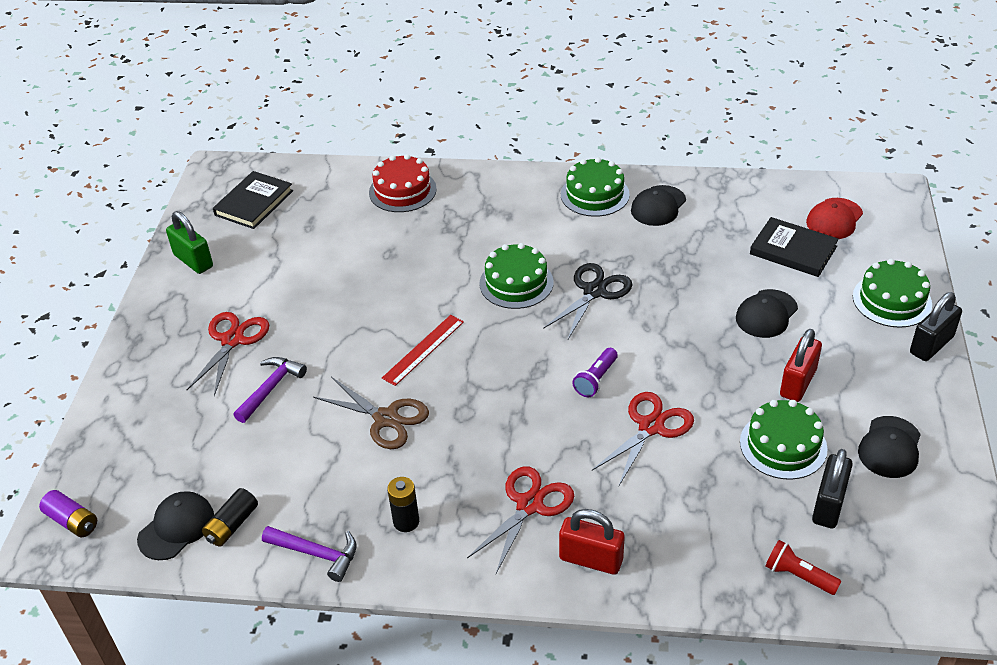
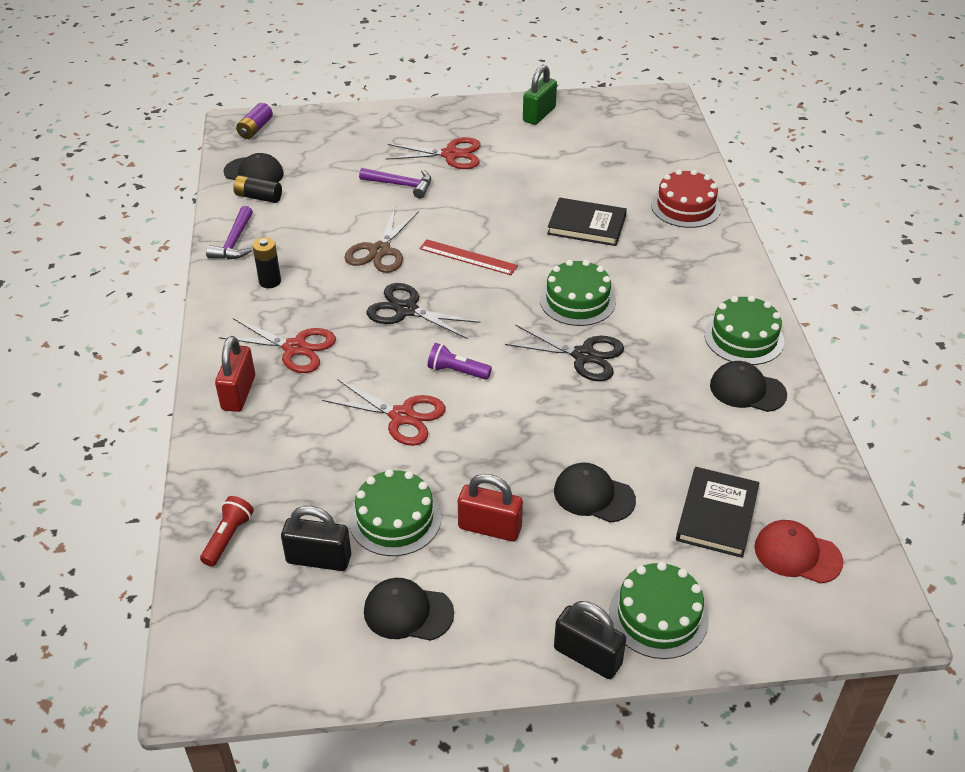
camera: 75 degrees right, 0 degrees up
(254, 203) = (627, 127): black book -> black book (586, 225)
(493, 407) = (406, 310): none -> black scissors

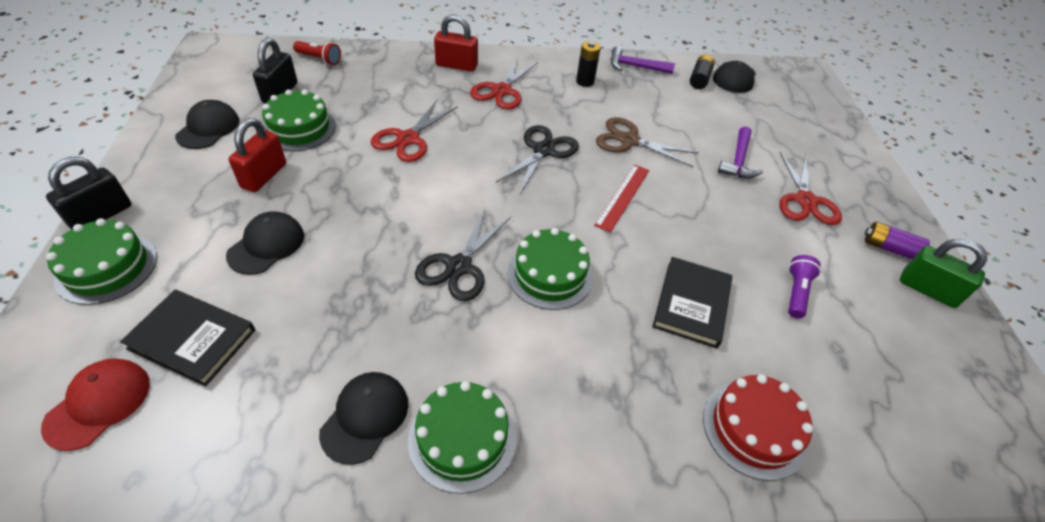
camera: 90 degrees right, 5 degrees up
(255, 129) = (804, 80): purple battery -> purple battery (889, 248)
(457, 371) = (455, 174): purple flashlight -> purple flashlight (796, 292)

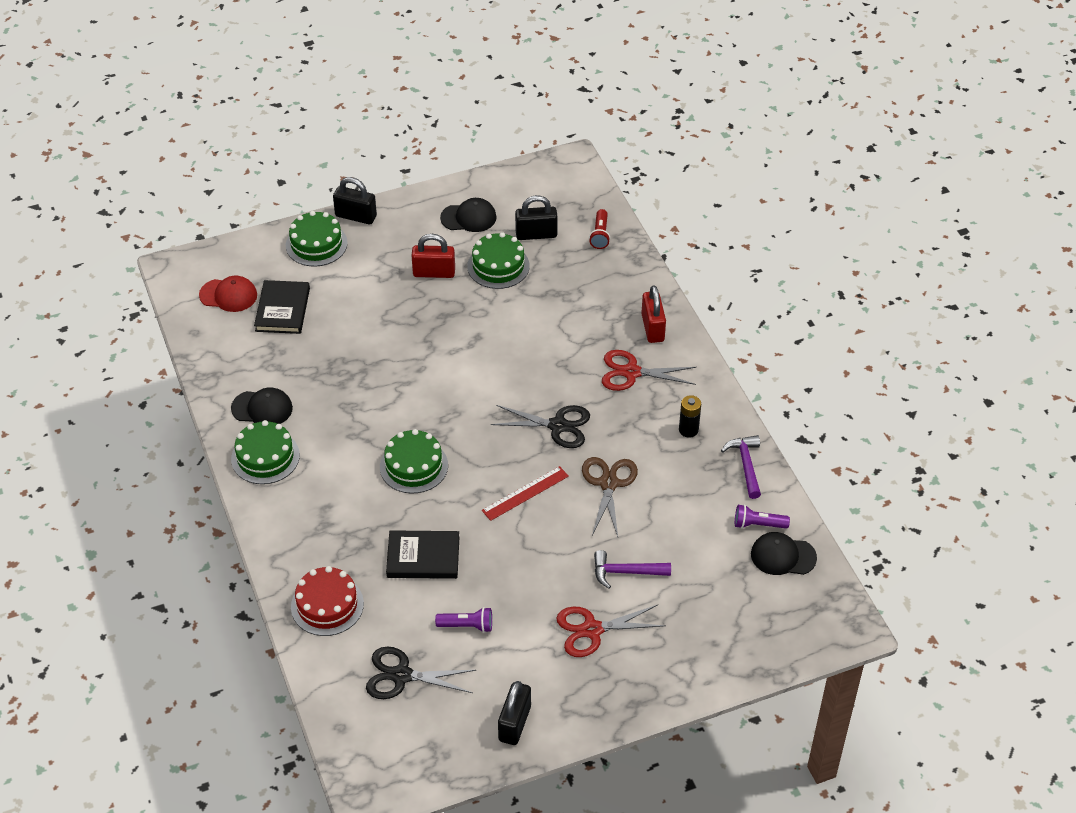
camera: 75 degrees right, 0 degrees up
(266, 245) = (369, 306): black cap -> none
(408, 139) = (523, 334): red scissors -> none
(459, 266) = (397, 412): black scissors -> black scissors (402, 675)
(622, 197) = (525, 493): red ruler -> red ruler turned 45 degrees counterclockwise
(699, 79) = (758, 524): black battery -> purple flashlight
(889, 248) = (556, 697): purple battery -> none
(927, 289) = (515, 723): green padlock -> black padlock

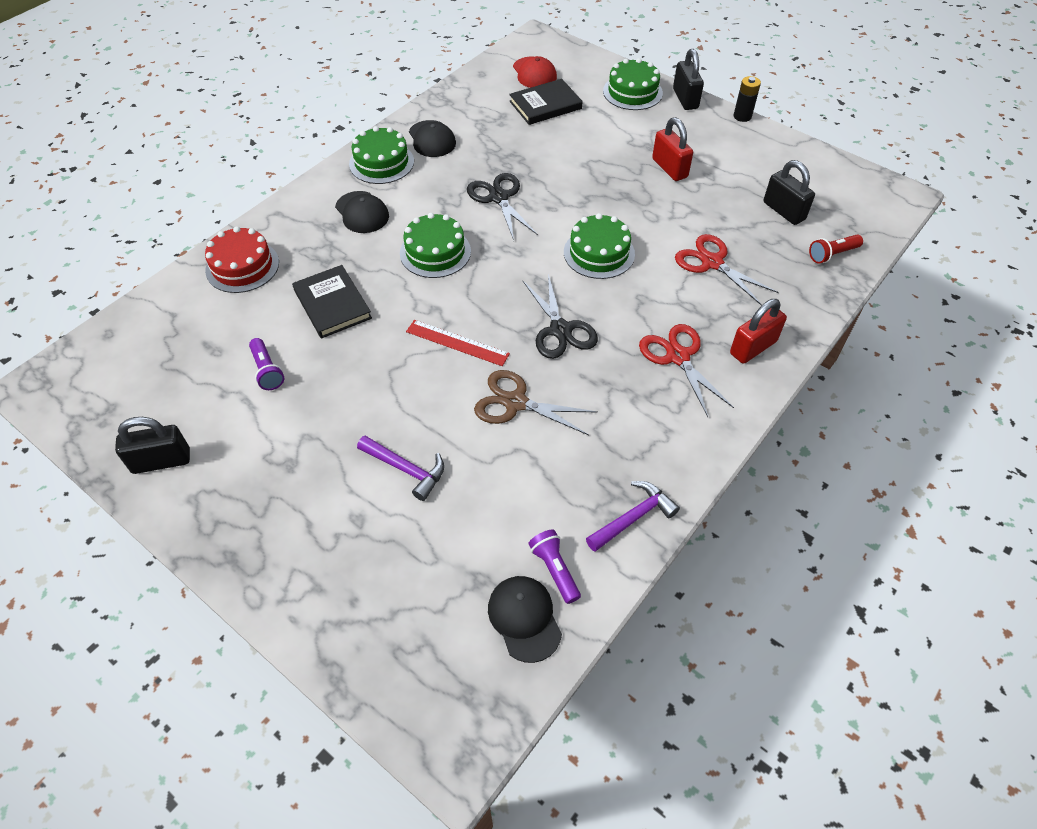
camera: 60 degrees right, 5 degrees up
(402, 675) = (185, 350): black scissors -> black scissors (499, 198)
(468, 218) = (756, 161): black cap -> black cap (362, 212)
(498, 266) = (719, 203): green cake -> green cake (599, 253)
(592, 630) = (313, 474): red scissors -> red scissors (712, 263)
(608, 483) = (516, 403): brown scissors -> brown scissors turned 135 degrees counterclockwise
(625, 572) = (406, 469): purple hammer -> purple hammer turned 150 degrees clockwise
(688, 430) = (641, 440): black battery -> black battery (742, 116)

